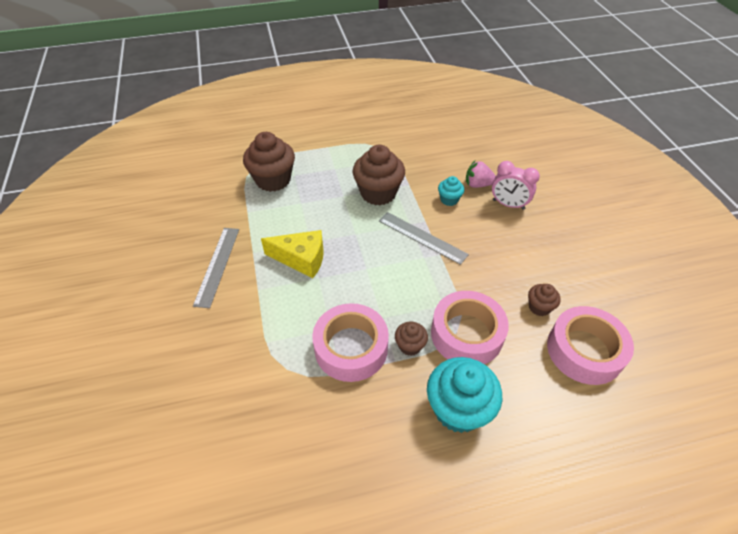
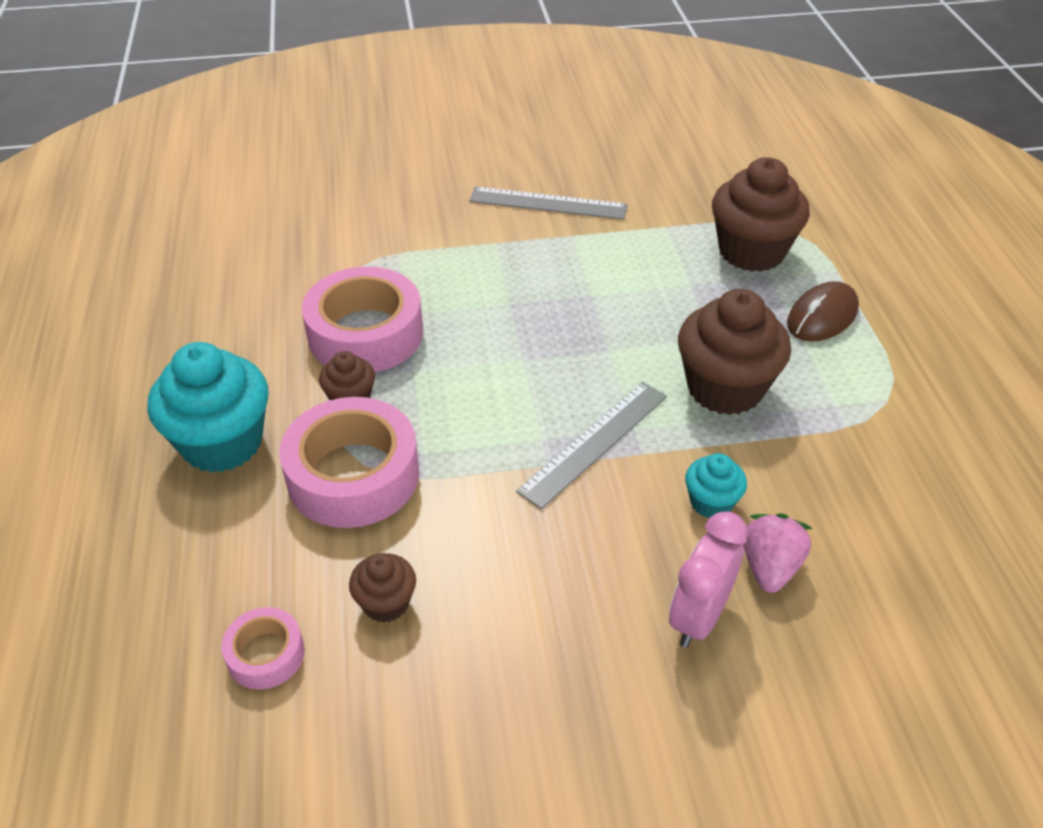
camera: 95 degrees right, 5 degrees down
(301, 259) = (552, 285): yellow cheese -> none
(325, 160) = (822, 317): none -> brown mouse
(584, 351) = (265, 654): pink tape -> pink tape, size x0.50

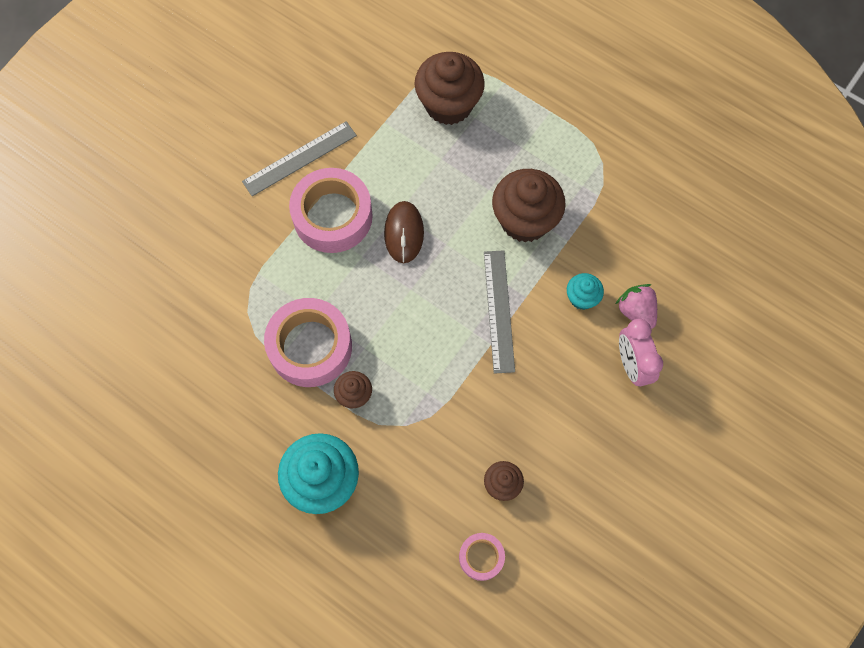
camera: 45 degrees left, 25 degrees up
(353, 475) = (409, 436): pink tape -> pink tape (332, 216)
(822, 317) = (526, 126): brown mouse -> brown mouse (404, 233)

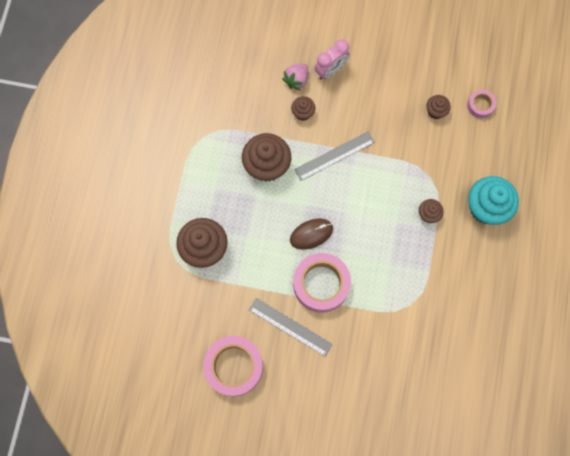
camera: 115 degrees left, 5 degrees up
(310, 347) = (413, 254): pink tape -> pink tape (234, 366)
(582, 298) = (303, 113): turquoise cupcake -> brown cupcake

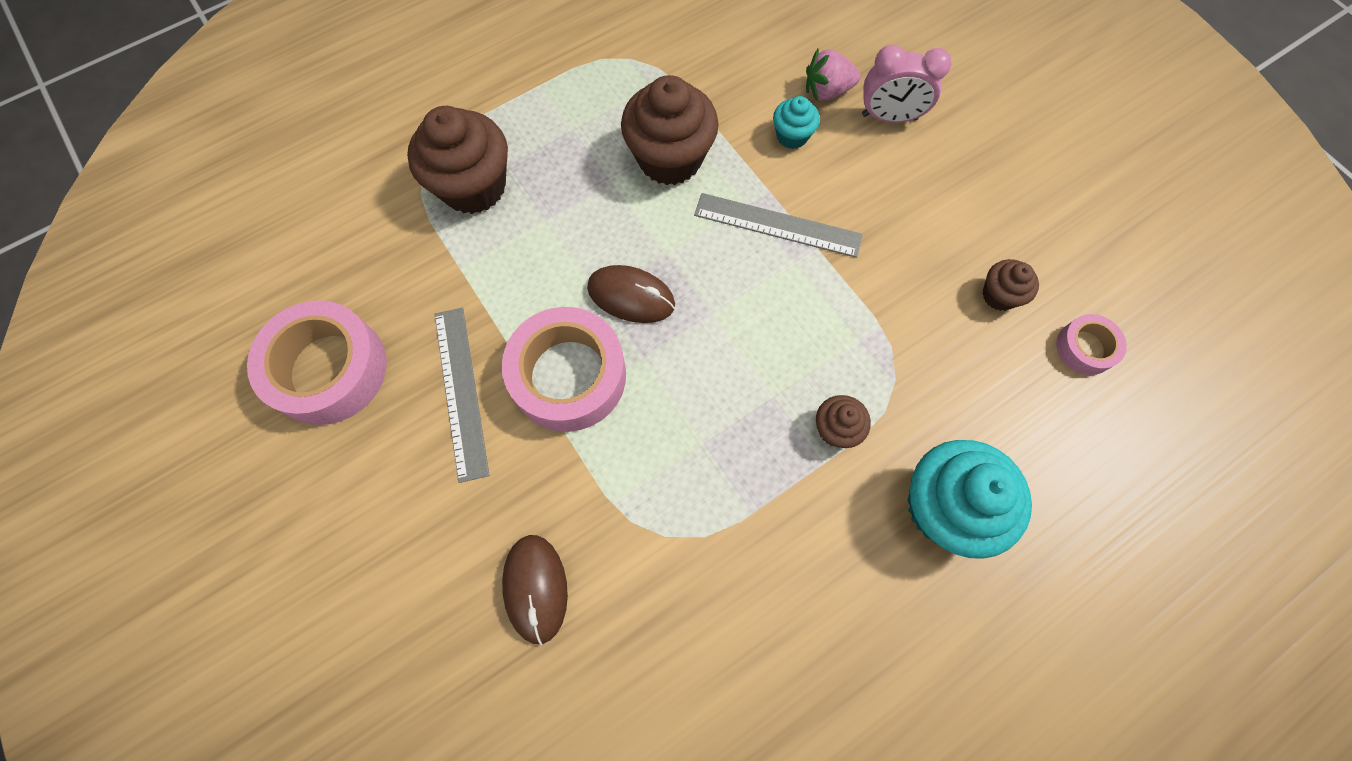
camera: 45 degrees right, 5 degrees down
(303, 113) = (792, 136): brown cupcake -> turquoise cupcake
(387, 362) = (536, 588): none -> brown mouse

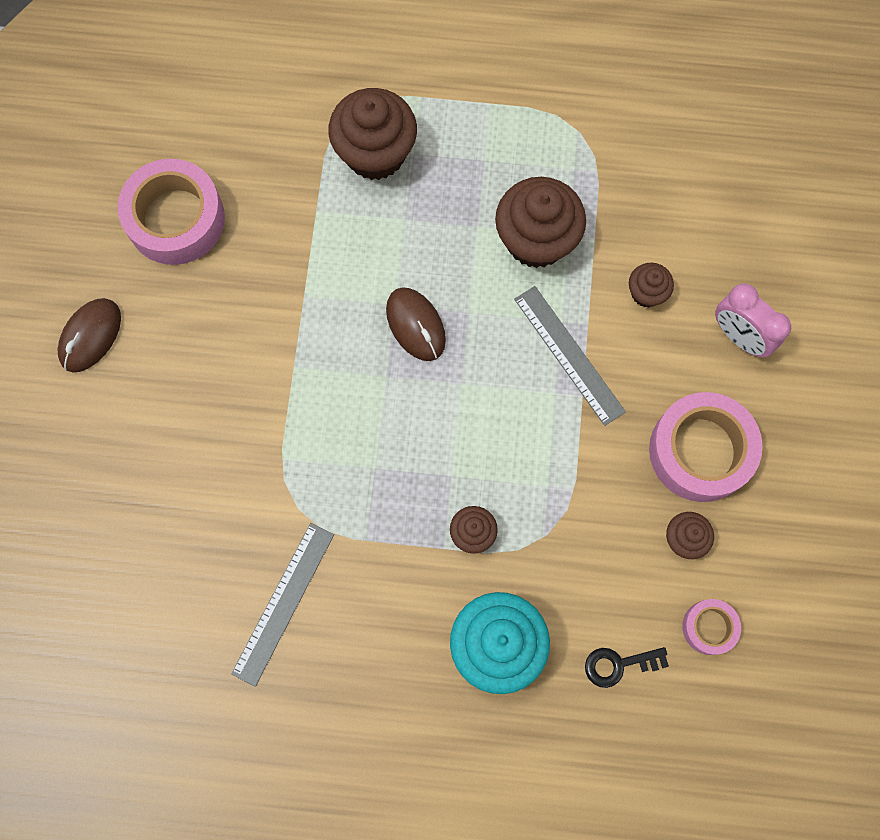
camera: 40 degrees right, 5 degrees up
(460, 392) = (247, 303): grey ruler -> grey ruler (283, 603)
(536, 588) = (191, 472): brown mouse -> brown mouse (90, 336)
(568, 376) = (325, 349): pink tape -> pink tape (700, 451)
(792, 136) = (646, 293): turquoise cupcake -> brown cupcake
(827, 91) = (710, 276): pink strawberry -> none
(1051, 437) = (618, 665): none -> black key

